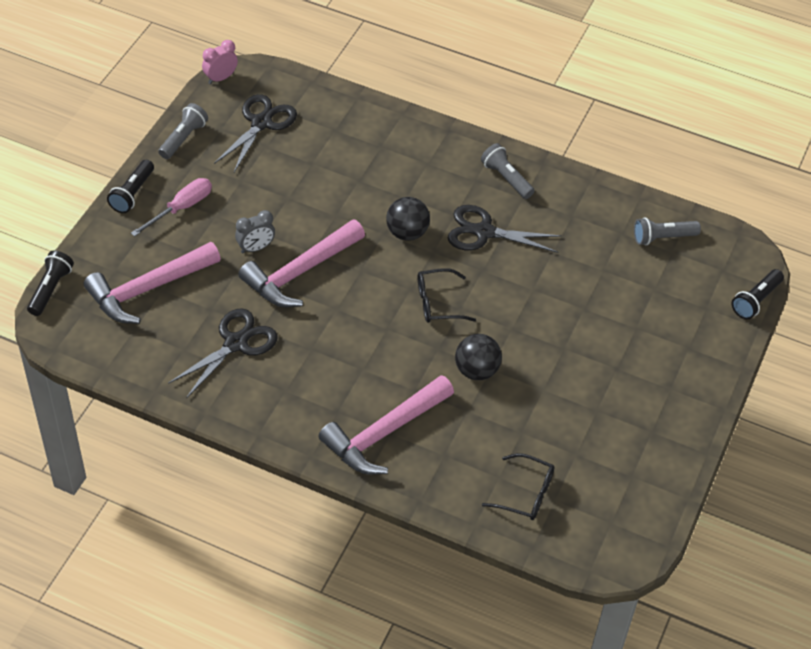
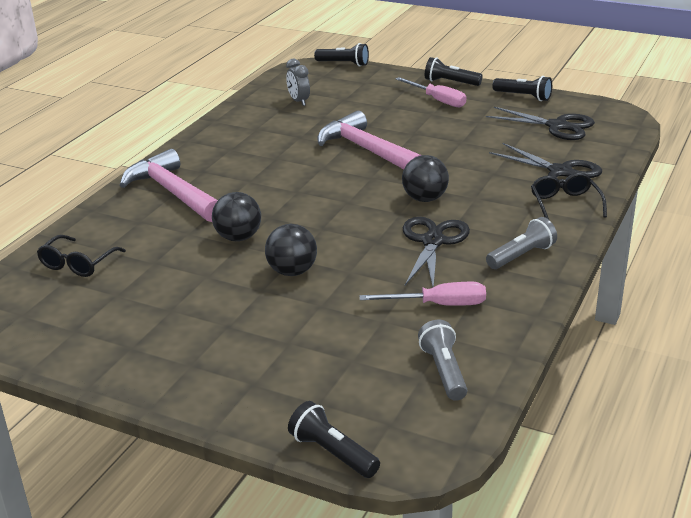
camera: 95 degrees right, 20 degrees down
(148, 289) = (344, 94): pink hammer -> none
(183, 138) = (523, 96): grey flashlight -> black flashlight
(220, 78) = (611, 107): pink clock -> none
(236, 343) = (284, 128): black scissors -> black scissors (560, 172)
(256, 248) = (395, 131): grey clock -> grey clock (299, 101)
(438, 303) = (329, 216): black glasses -> black glasses (565, 204)
(534, 328) = (292, 271): none -> black ball
(579, 235) = (438, 305): none -> pink screwdriver

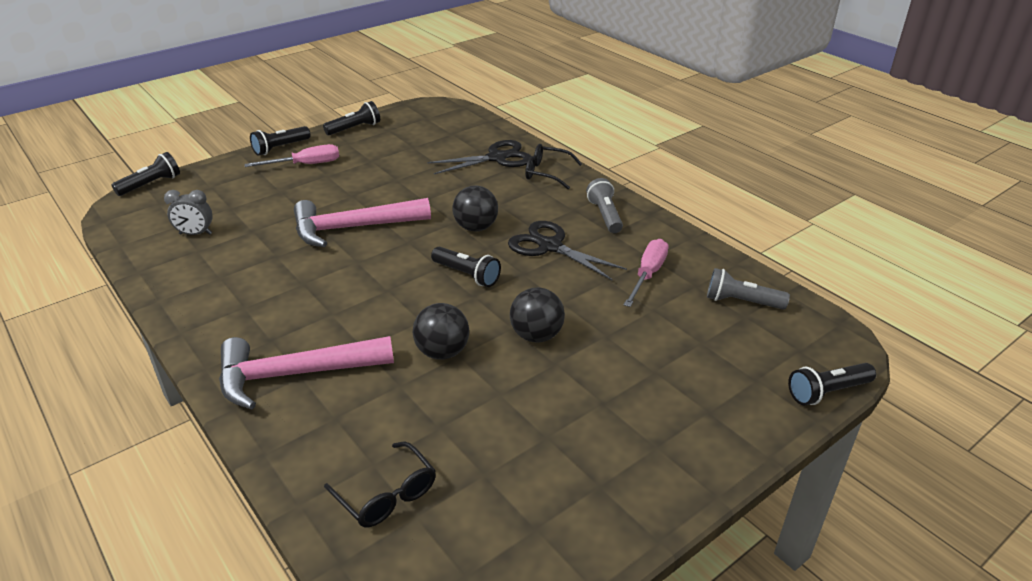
camera: 65 degrees left, 5 degrees up
(348, 217) = (467, 275): none -> black flashlight
(557, 126) = (423, 134): black scissors -> none

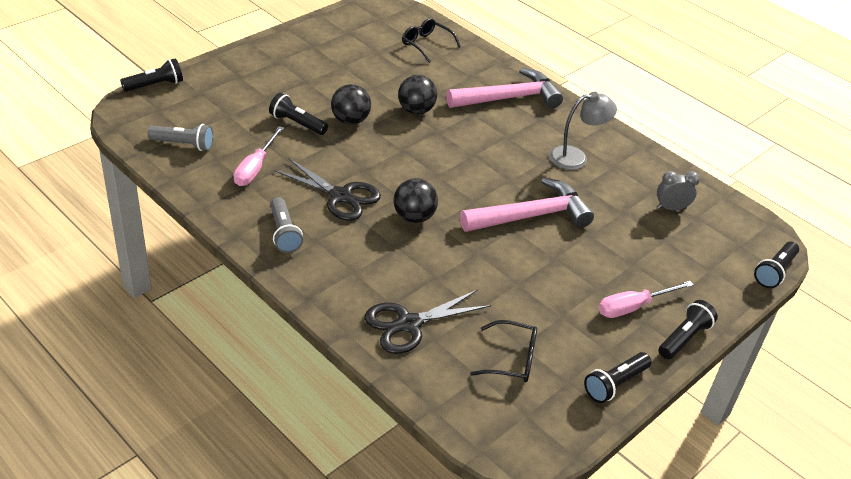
camera: 170 degrees right, 5 degrees up
(258, 287) = (576, 157): none -> grey lamp
(467, 275) = (411, 168): black flashlight -> black flashlight (297, 123)
(547, 173) = (345, 297): black glasses -> black glasses (511, 359)

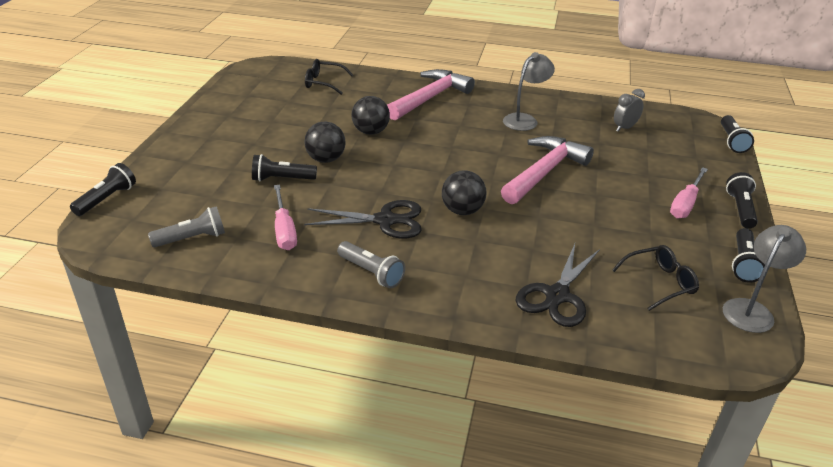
camera: 30 degrees left, 5 degrees down
(566, 423) = (751, 310): none -> grey lamp

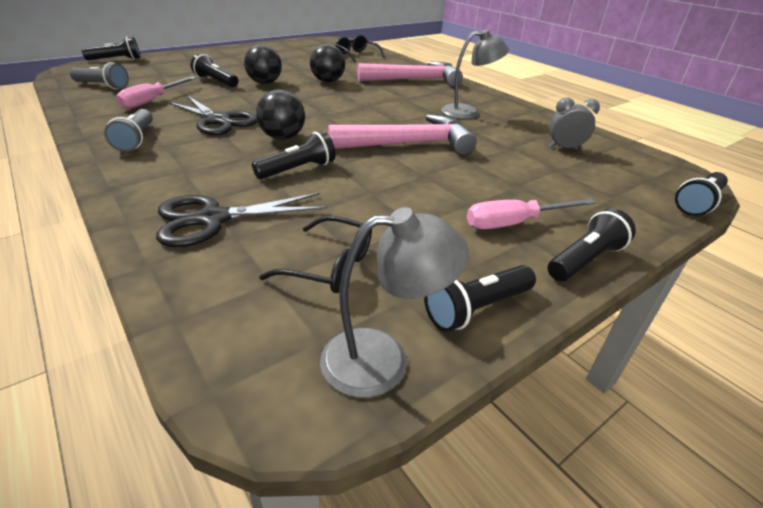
camera: 40 degrees right, 0 degrees up
(526, 232) = (298, 169): none -> black flashlight

